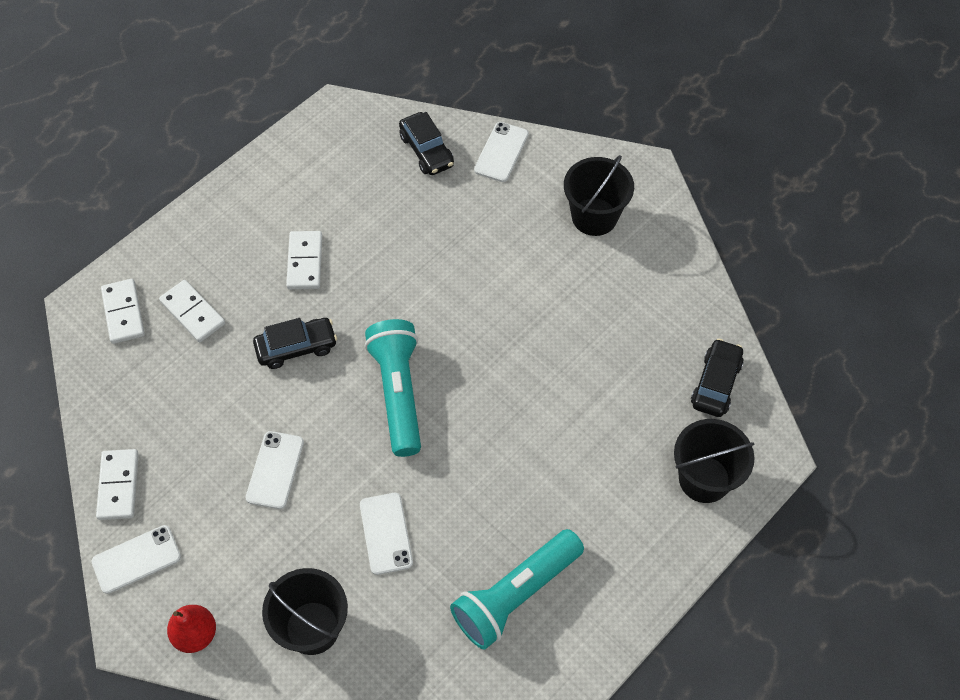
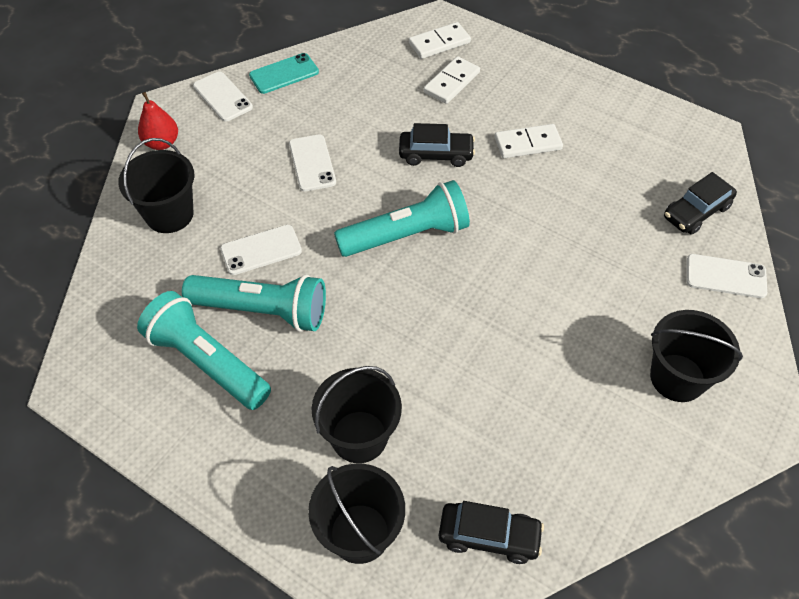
camera: 80 degrees right, 5 degrees down
(119, 486) = (284, 74): white domino -> turquoise phone
(275, 470) = (312, 163): white phone -> white phone turned 75 degrees clockwise
(296, 347) = (436, 154): black car -> black car turned 60 degrees counterclockwise
(464, 538) = (262, 311): none -> turquoise flashlight
(615, 467) = (359, 436): none -> black bucket

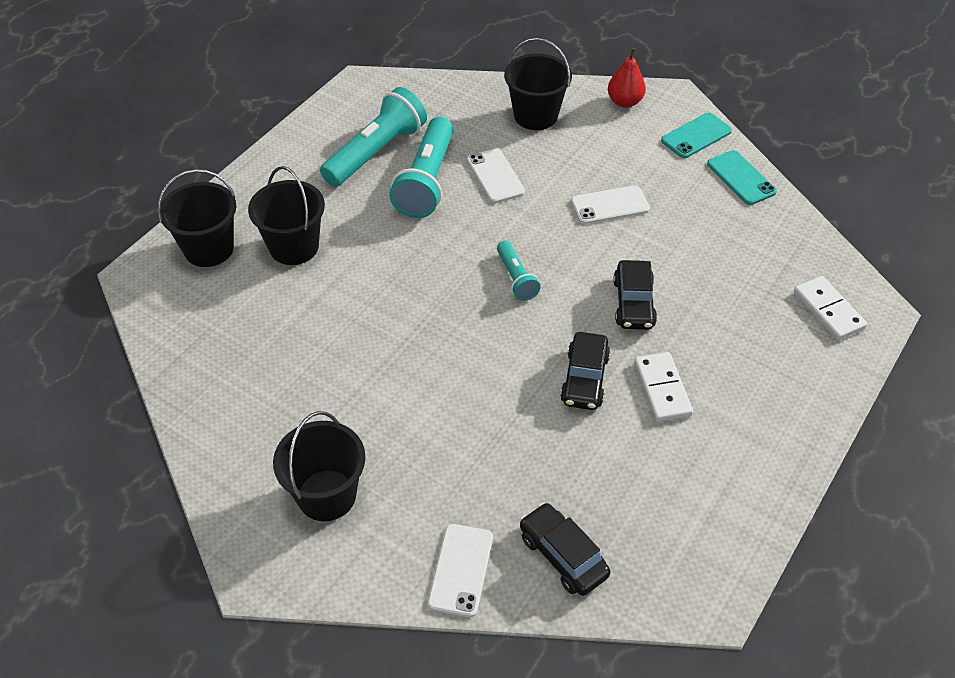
camera: 90 degrees right, 5 degrees down
(223, 97) = (696, 136): white phone -> turquoise phone
(407, 235) = (516, 278): turquoise flashlight -> turquoise flashlight, size x0.53
(452, 82) = (757, 320): white domino -> none
(489, 536) = (189, 329): black car -> black car (585, 379)

